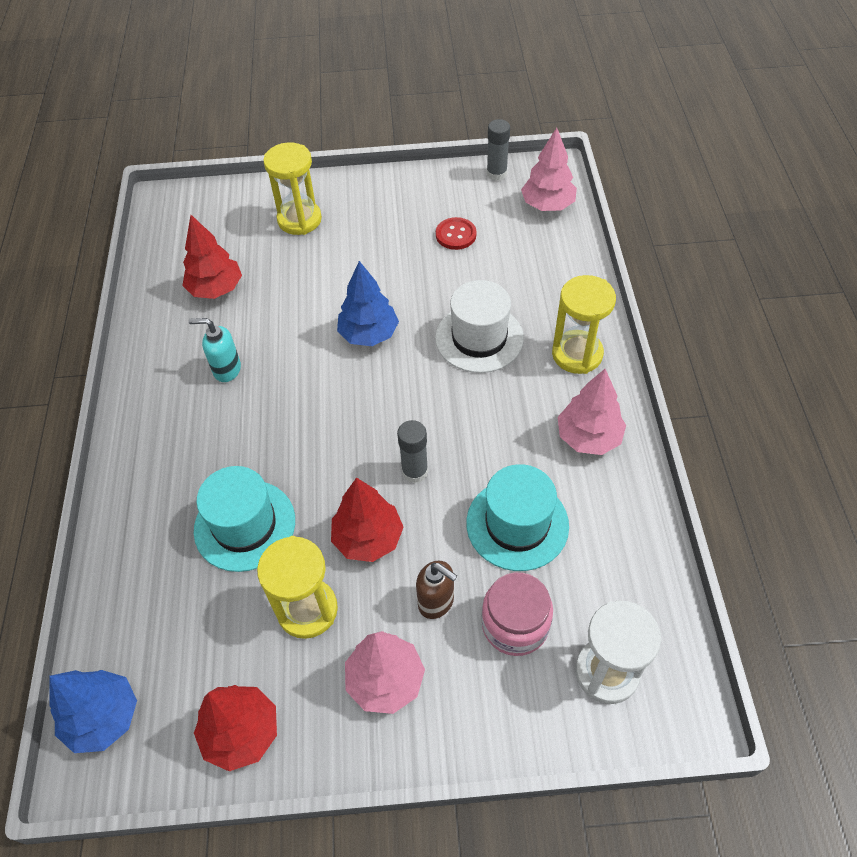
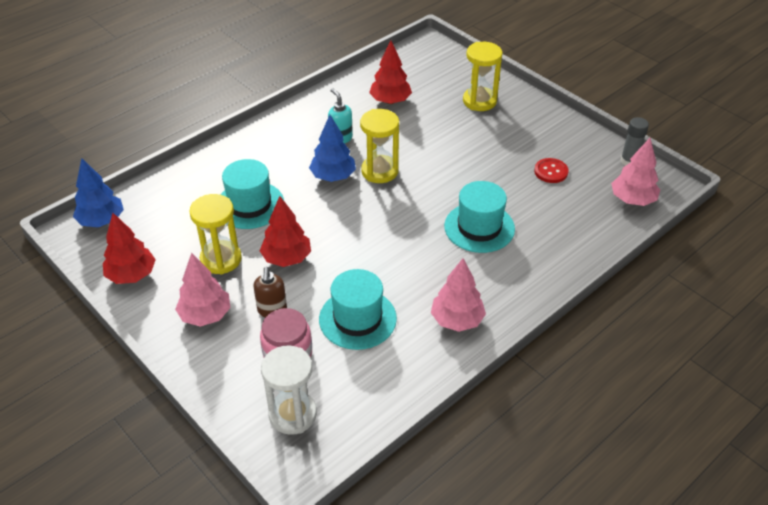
camera: 50 degrees right, 10 degrees down
(369, 334) = (427, 178): blue tree -> blue tree (333, 176)
(415, 471) = (350, 253): grey glue stick -> none
(479, 338) = (479, 227): white hat -> turquoise hat
(577, 354) = (518, 280): yellow hourglass -> yellow hourglass (379, 171)

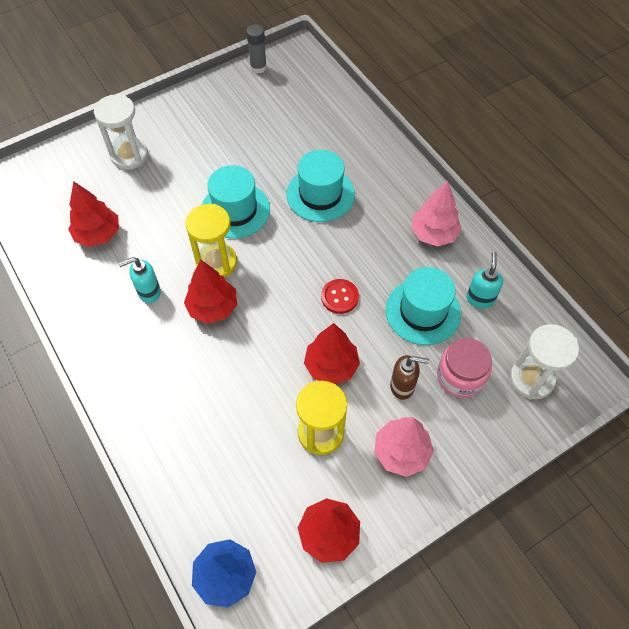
camera: 80 degrees left, 15 degrees up
(249, 205) = (238, 397): turquoise hat -> turquoise hat (235, 210)
(333, 176) = (213, 307): blue tree -> red tree
(383, 365) = (480, 299): none -> turquoise soap dispenser
(479, 101) = (129, 155): yellow hourglass -> white hourglass
(551, 171) = (257, 124): red button -> red button (339, 297)
(632, 200) = (309, 79): pink tree -> none

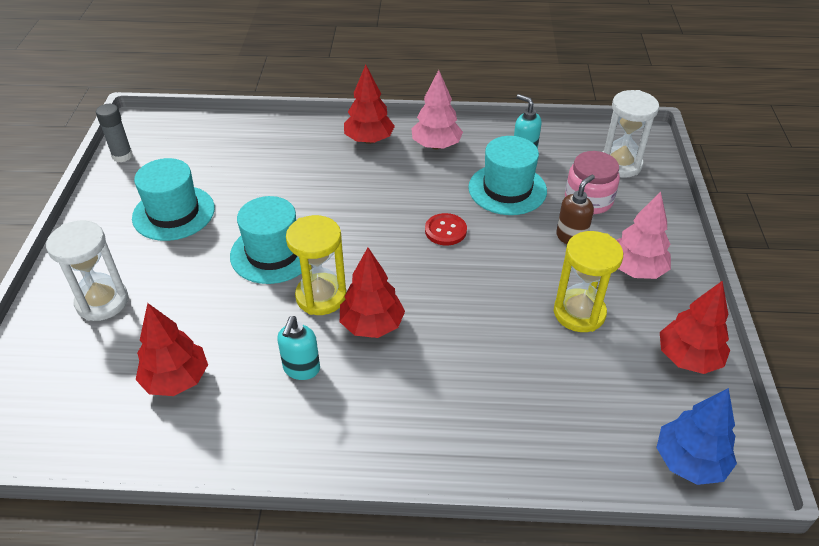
camera: 55 degrees left, 15 degrees down
(320, 194) = (321, 188): turquoise hat -> turquoise hat (173, 213)
(331, 366) = (514, 271): red tree -> red tree (369, 140)

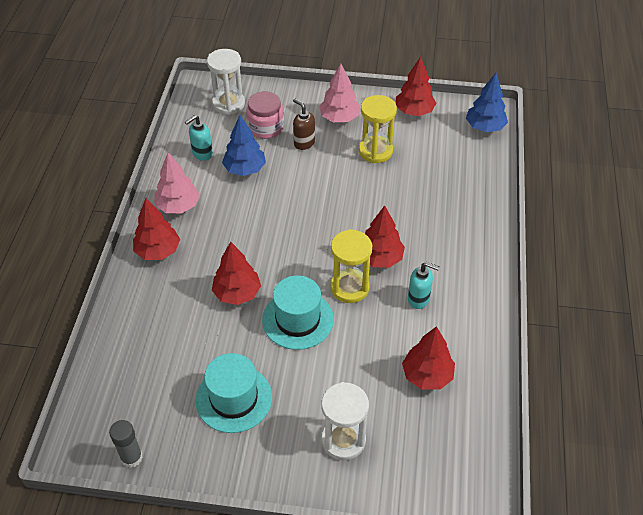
camera: 85 degrees left, 5 degrees up
(312, 202) = (237, 293): none -> red tree
(445, 230) = (287, 210): red button -> none
(507, 189) = (245, 169): turquoise hat -> blue tree

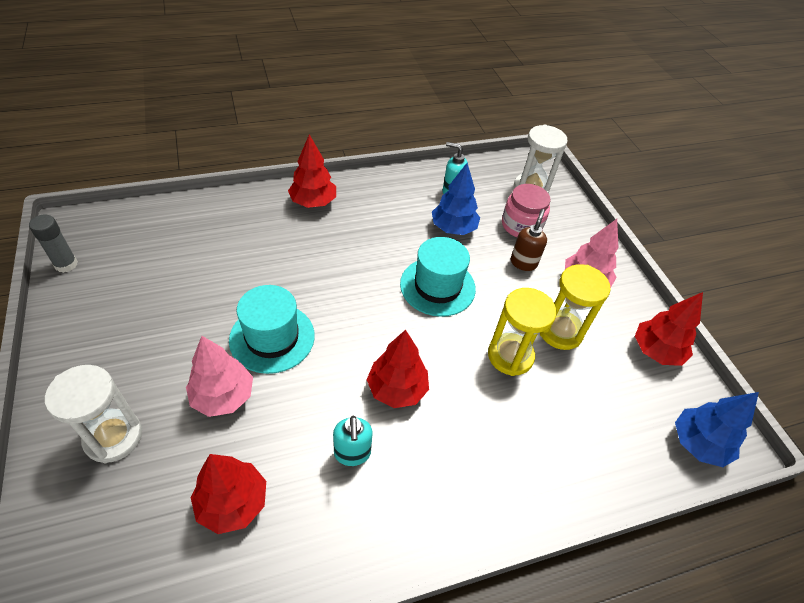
camera: 60 degrees right, 0 degrees up
(178, 206) = (375, 197): pink tree -> pink tree (223, 396)
(234, 398) = (151, 317): turquoise hat -> turquoise hat (437, 286)
(237, 293) = (287, 276): red tree -> none
(349, 288) = (338, 372): yellow hourglass -> yellow hourglass (510, 356)

